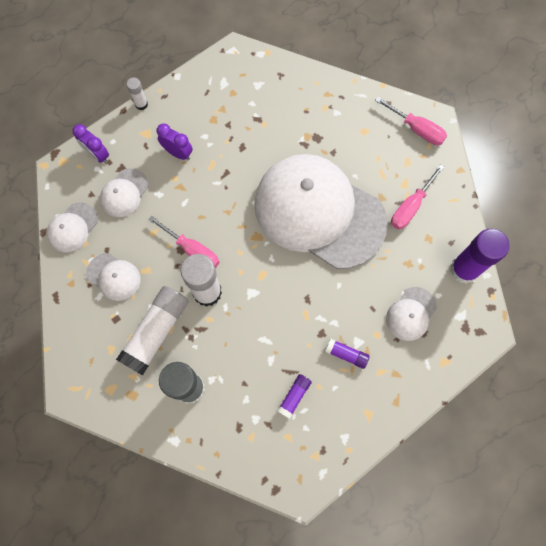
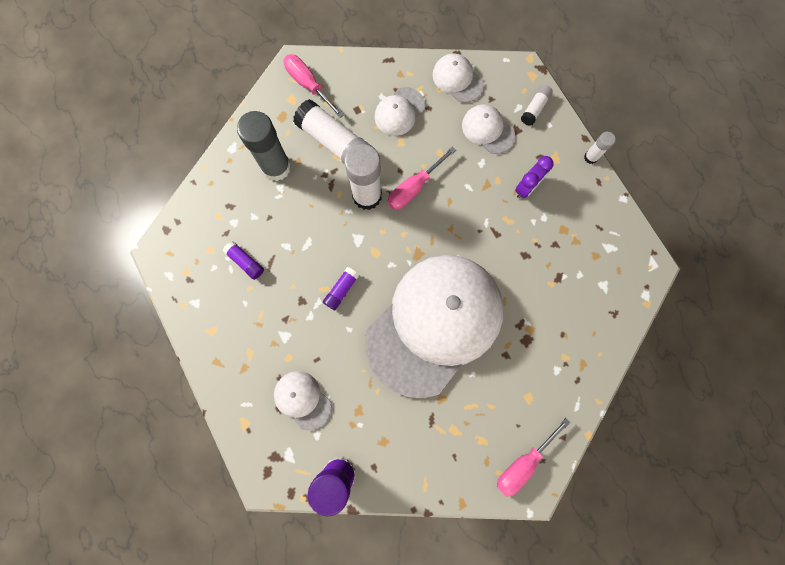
camera: 100 degrees right, 5 degrees up
(97, 155) = (534, 108): purple clock -> white glue stick
(346, 354) = (274, 321): purple glue stick -> purple glue stick (341, 290)
(411, 206) = (425, 430): pink screwdriver -> pink screwdriver (309, 85)

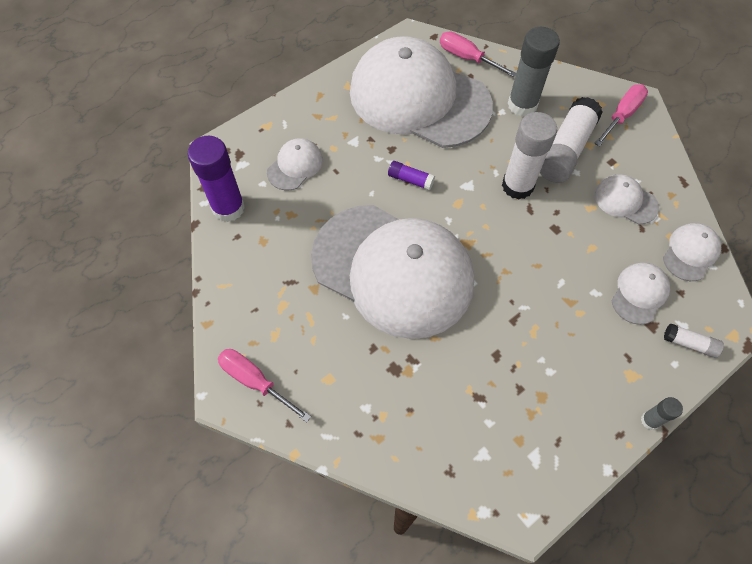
camera: 80 degrees right, 15 degrees down
(245, 262) = (419, 98): purple glue stick -> white cap
(414, 187) = (541, 228): pink screwdriver -> pink screwdriver (467, 58)
(527, 187) = (582, 346): purple clock -> none
(590, 157) = (650, 420): white glue stick -> grey glue stick

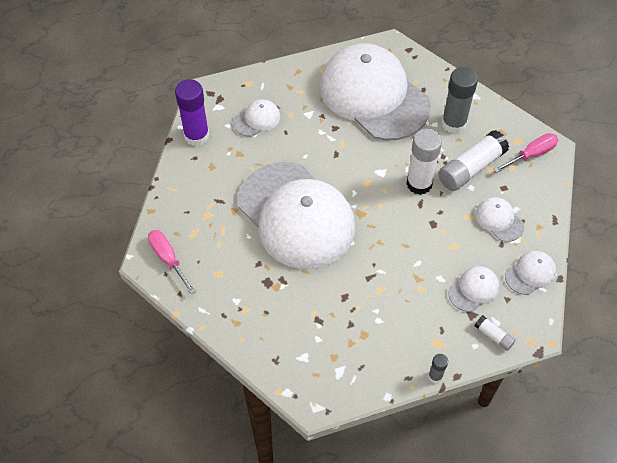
camera: 20 degrees right, 5 degrees down
(410, 180) = (338, 155): purple glue stick -> none
(467, 58) = (427, 74): pink screwdriver -> none

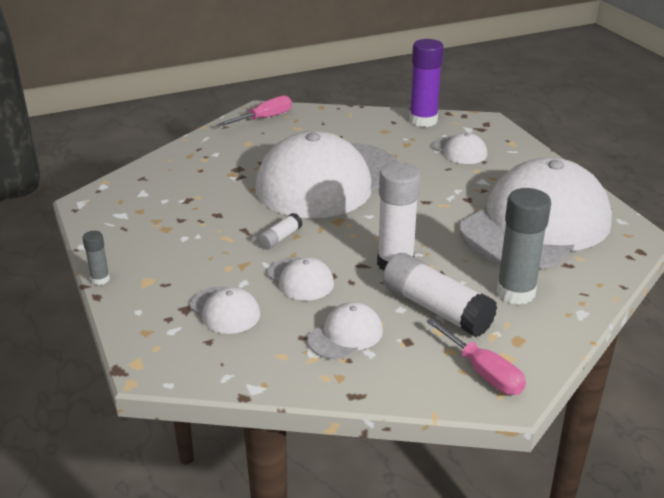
camera: 85 degrees right, 25 degrees down
(493, 336) = (150, 327): white glue stick -> white glue stick (280, 238)
(530, 273) = (252, 365): white cap -> white cap (300, 279)

